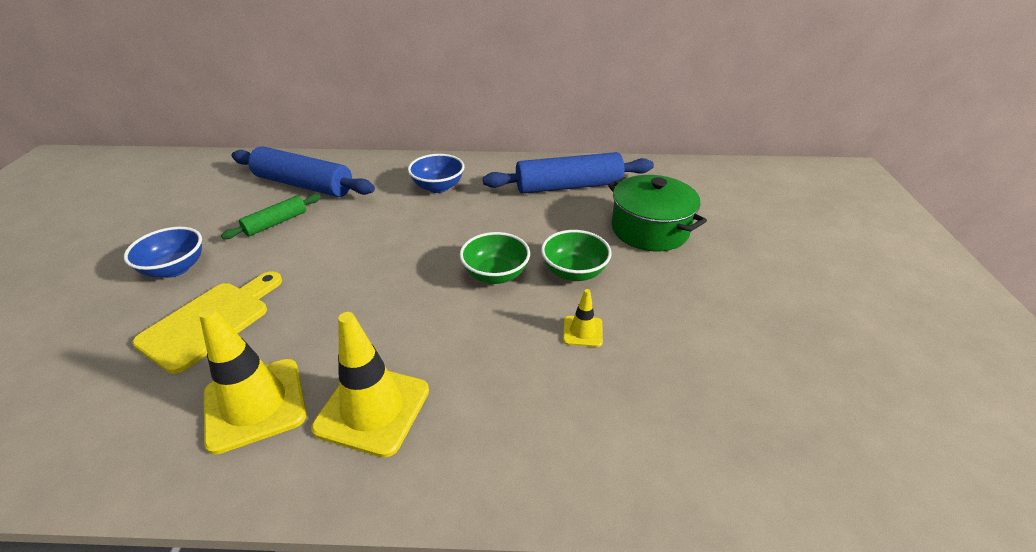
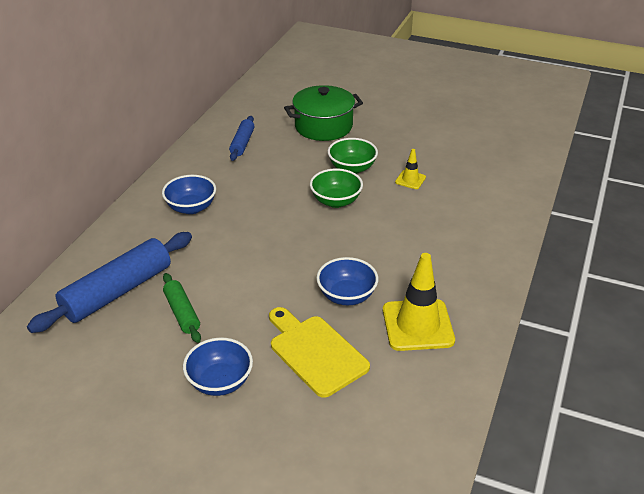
camera: 70 degrees left, 0 degrees up
(311, 324) = (346, 296): none -> blue bowl
(372, 409) = (441, 272): yellow traffic cone -> none
(568, 186) = (242, 143): blue rolling pin -> blue rolling pin, size x0.54

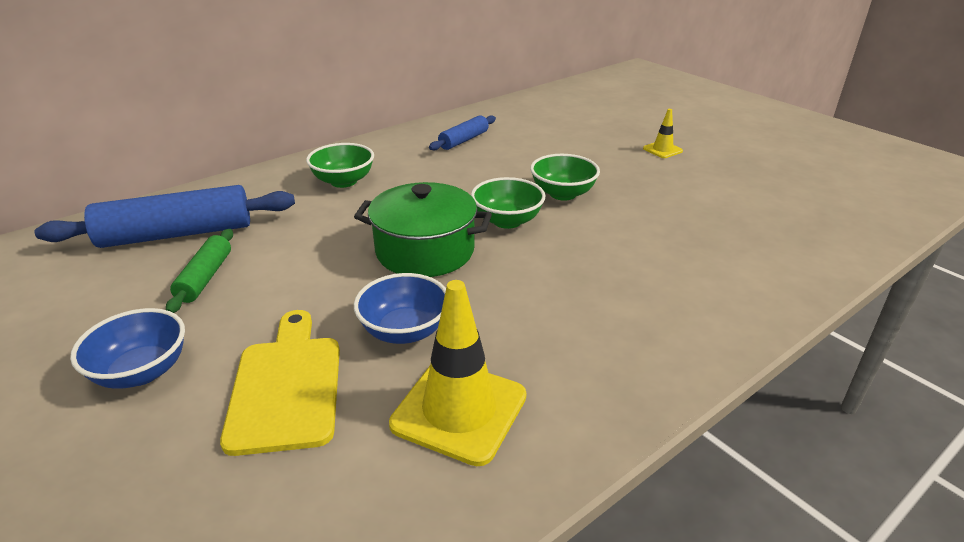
camera: 30 degrees right, 5 degrees down
(191, 207) = (343, 181): blue bowl -> green bowl
(323, 126) = (570, 146): green pot -> green pot (425, 251)
(410, 180) = (627, 226): yellow traffic cone -> yellow traffic cone (662, 150)

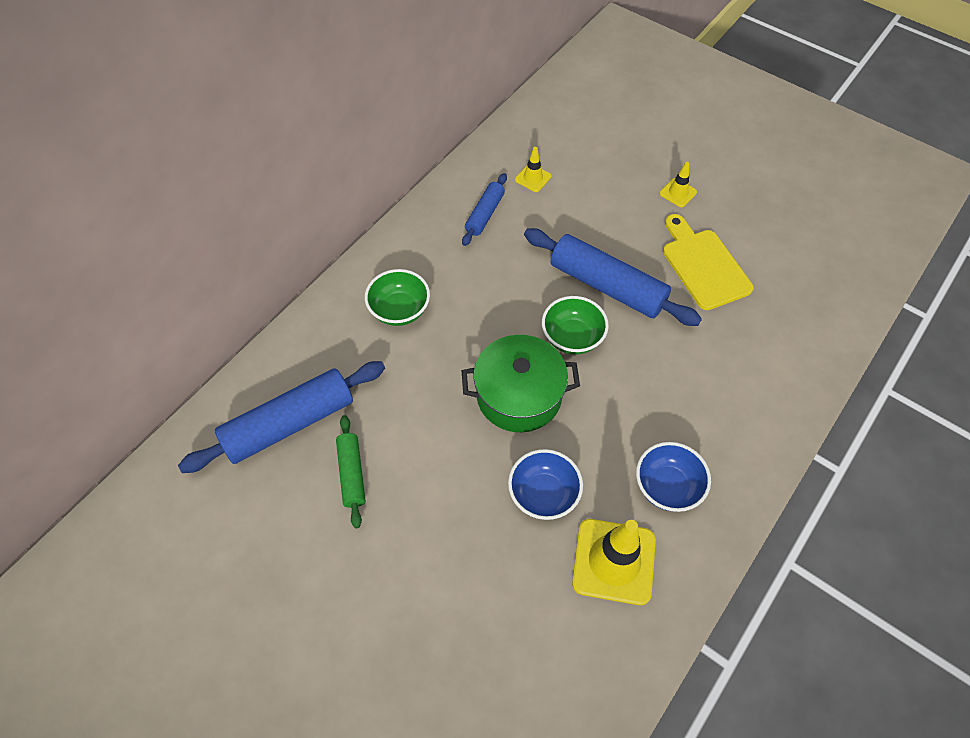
camera: 15 degrees left, 25 degrees up
(142, 372) = (369, 586): blue bowl -> blue bowl (667, 487)
(286, 386) = (484, 572): yellow cutting board -> yellow cutting board (703, 265)
(521, 127) = (533, 178): none -> yellow traffic cone
(562, 194) = (607, 286): green bowl -> blue rolling pin

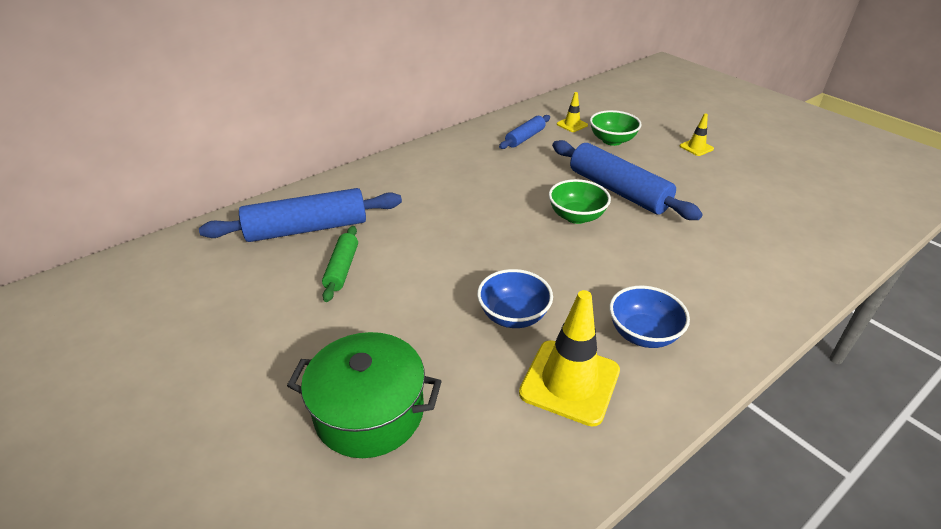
camera: 15 degrees right, 20 degrees down
(399, 310) = (432, 178): green bowl -> green bowl (612, 140)
(519, 395) = (514, 244): green pot -> green pot (369, 412)
(703, 265) = (711, 191): yellow cutting board -> none

